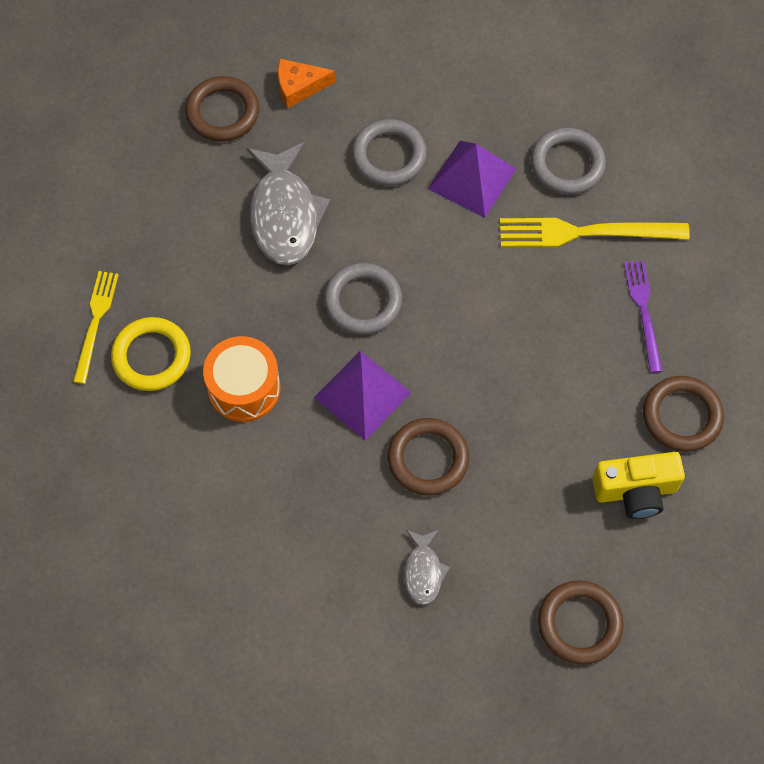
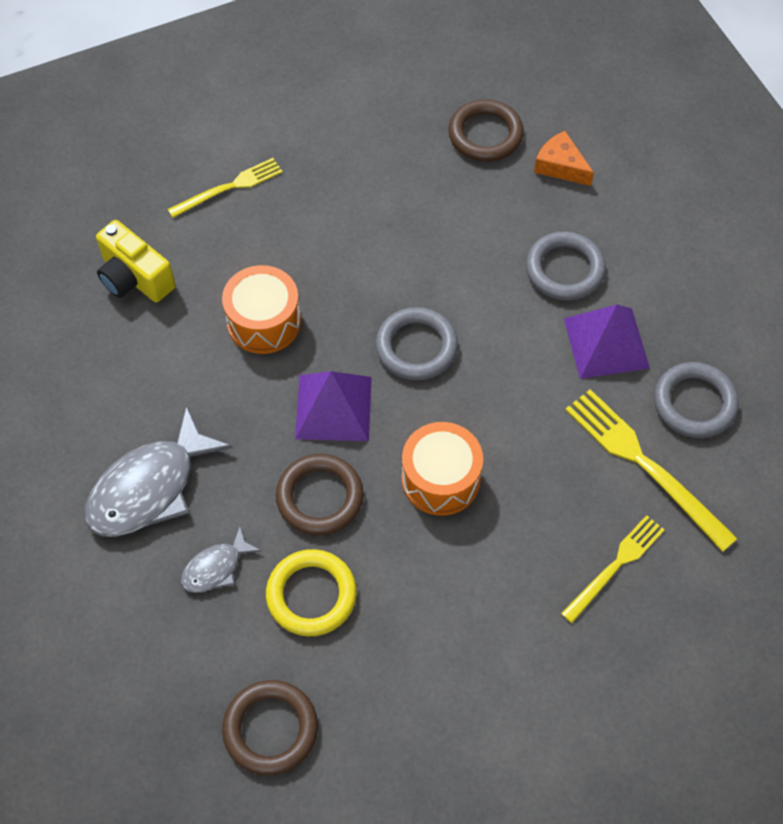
camera: 50 degrees right, 5 degrees down
(151, 356) = (234, 243): yellow ring -> yellow ring (311, 595)
(284, 214) = (439, 238): grey fish -> grey fish (149, 488)
(484, 368) = (440, 479): none -> orange drum
(635, 491) = (436, 685): yellow camera -> yellow camera (135, 278)
(643, 311) = (615, 566): purple fork -> yellow fork
(681, 416) = (544, 672): brown ring -> none

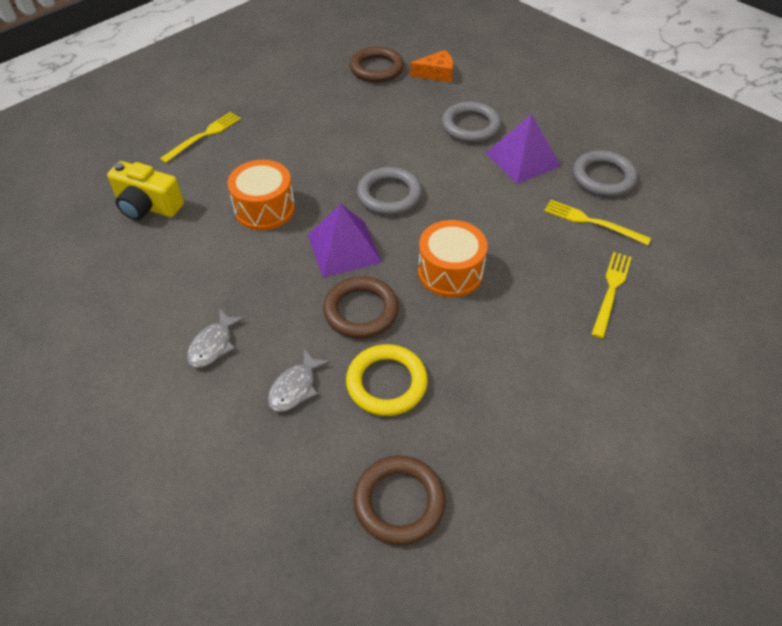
camera: 20 degrees left, 10 degrees down
(149, 488) = (213, 345): grey fish -> grey fish, size x0.51
(560, 166) = (436, 73): orange cheese -> orange cheese turned 150 degrees clockwise
(644, 465) = (592, 222): yellow fork -> yellow fork, size x0.64

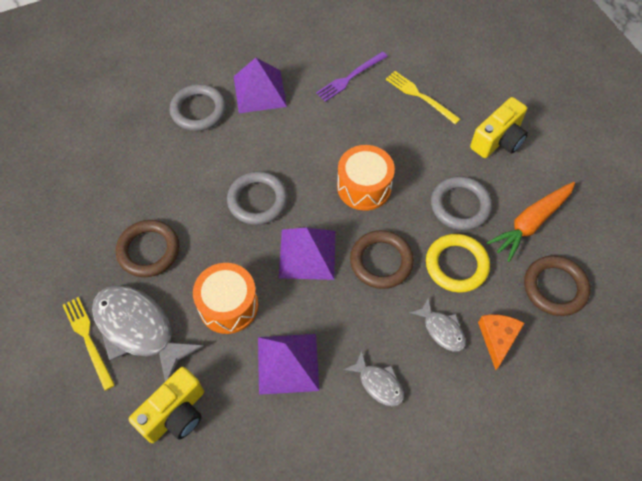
camera: 70 degrees left, 10 degrees up
(216, 267) = (288, 363): none -> purple pyramid
(222, 161) = (139, 329): none -> grey fish
(377, 68) = (68, 153): brown ring -> brown ring (149, 250)
(436, 73) = (107, 108): orange cheese -> orange cheese (497, 339)
(486, 453) = (530, 223): none -> orange carrot
(592, 222) = (350, 77): yellow fork -> purple fork
(597, 388) = (498, 140): none -> yellow camera
(603, 178) = (306, 50): grey ring -> grey ring (460, 205)

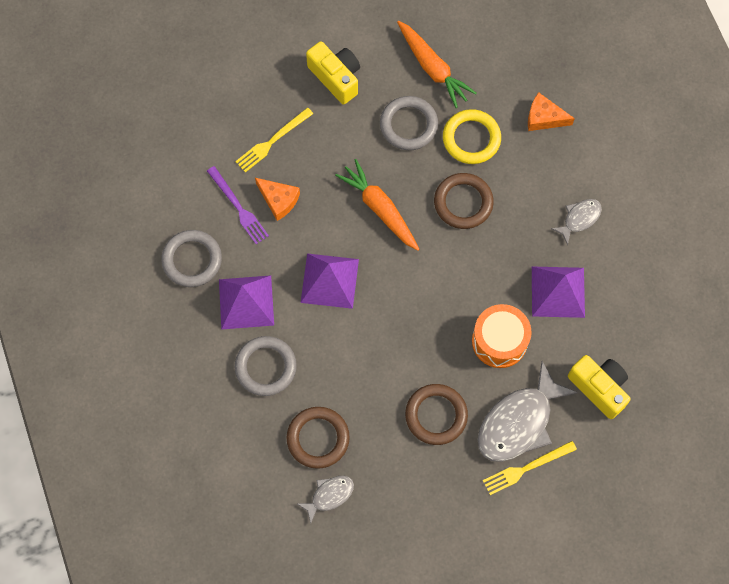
camera: 85 degrees left, 10 degrees up
(257, 200) = (387, 310): grey ring -> grey ring (192, 260)
(307, 254) = (450, 267): purple pyramid -> purple pyramid (329, 281)
(361, 106) = (278, 200): none -> orange cheese
(364, 187) = (379, 208): orange drum -> orange carrot
(441, 329) = (533, 161): grey fish -> grey fish (329, 495)
(555, 287) = (499, 62): brown ring -> brown ring (318, 438)

